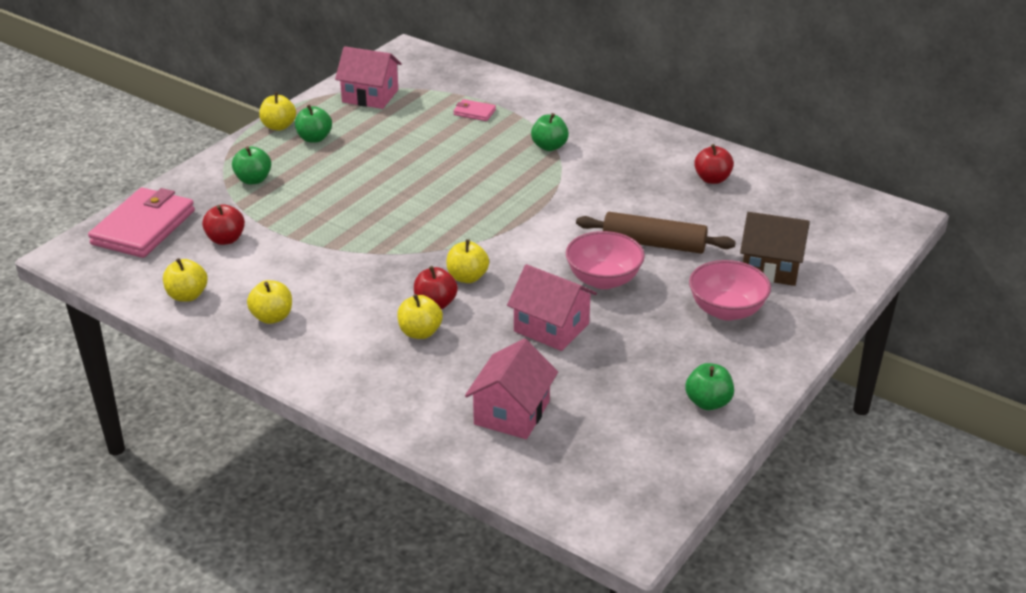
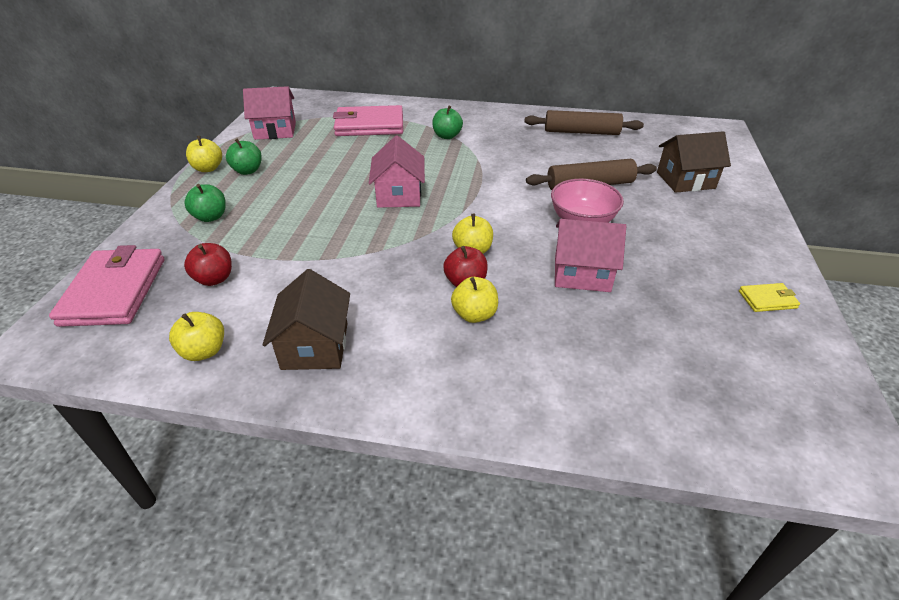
camera: 25 degrees left, 5 degrees up
(272, 317) = (315, 346): yellow apple -> brown house
(474, 112) = (369, 125): pink wallet -> pink wallet, size x2.21
(512, 413) = (629, 369): pink house -> pink house (399, 195)
(708, 402) = (767, 299): green apple -> yellow wallet
(712, 179) = (581, 132): red apple -> brown rolling pin
(726, 310) = (693, 219): pink bowl -> none

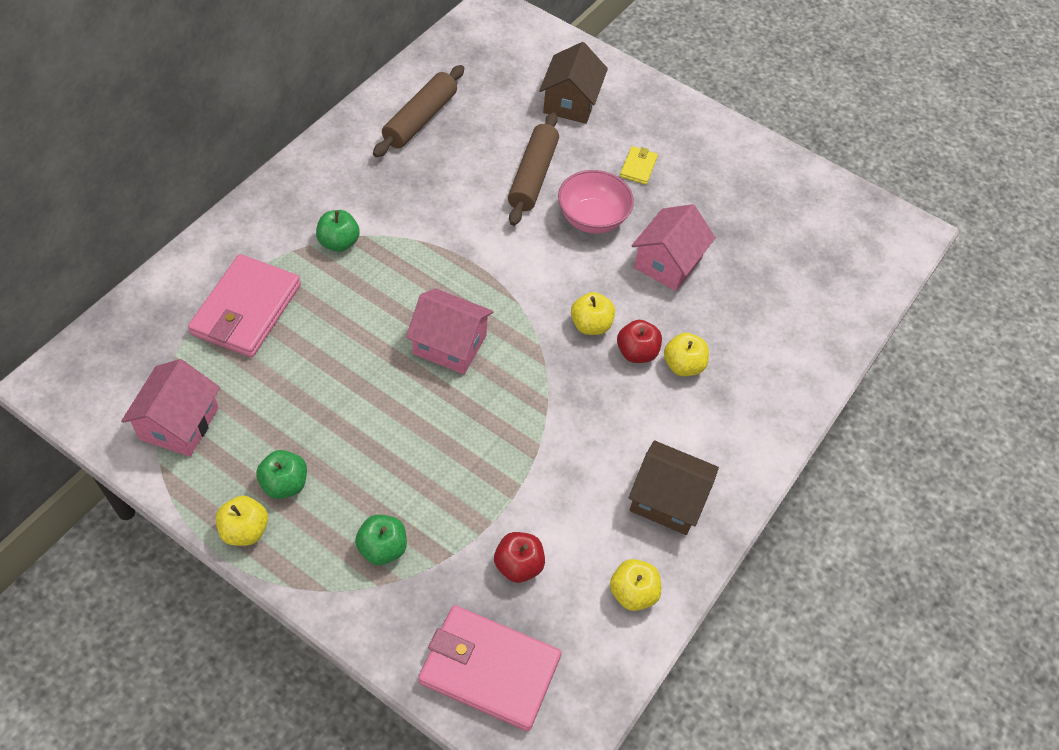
camera: 70 degrees left, 15 degrees up
(767, 299) = (757, 169): yellow wallet -> yellow wallet (638, 167)

